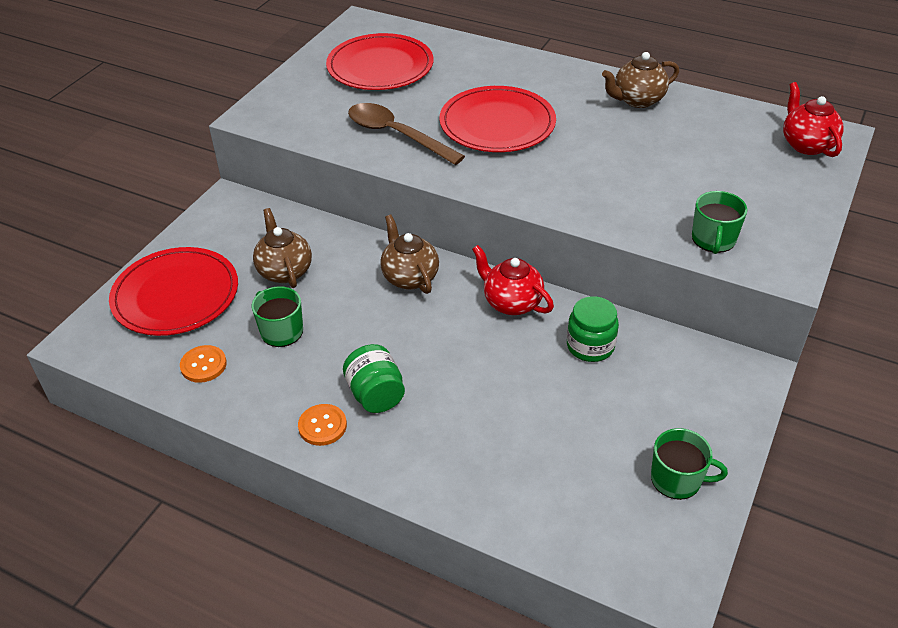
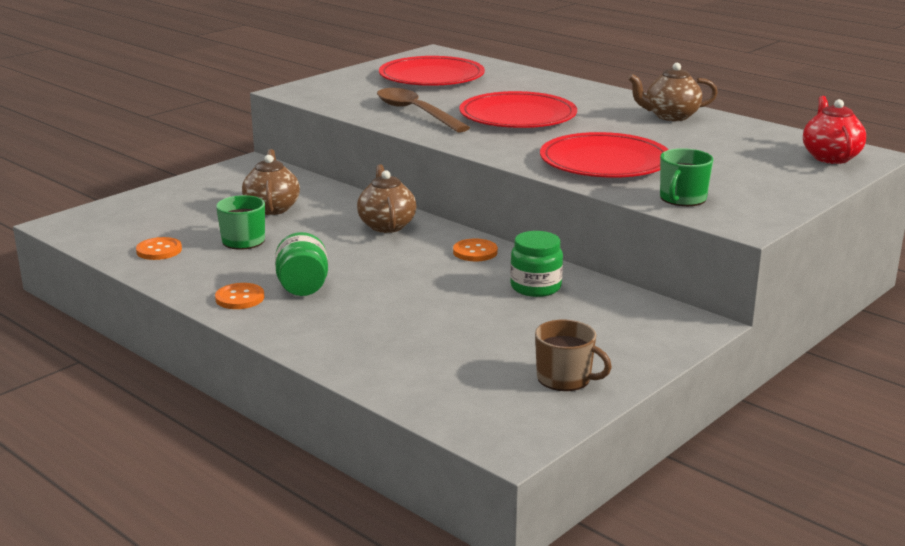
camera: 15 degrees right, 20 degrees down
(176, 295) = (164, 209): red plate -> red plate (605, 161)
(511, 302) = (475, 252): red teapot -> orange button
(677, 479) = (565, 378): green mug -> brown mug

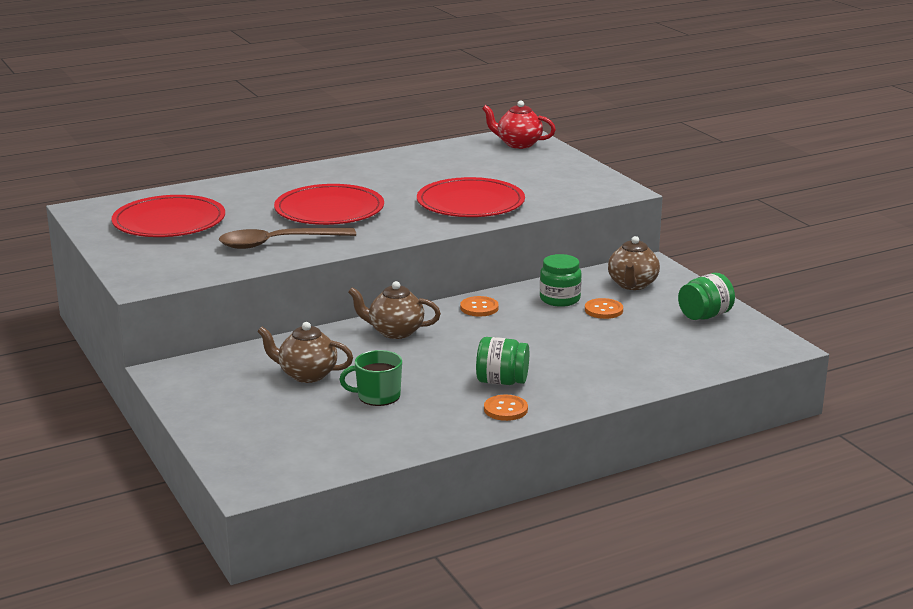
camera: 70 degrees left, 0 degrees up
(159, 250) = (369, 437): orange button -> orange button (603, 310)
(565, 378) = (705, 316): brown mug -> green jar
(670, 116) = (385, 165): brown teapot -> brown teapot (632, 285)
(682, 199) = (565, 196): green mug -> none

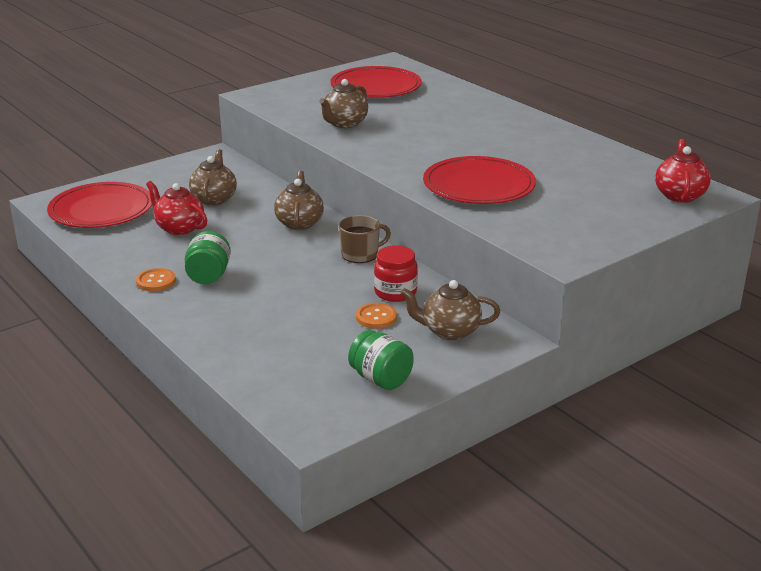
camera: 80 degrees right, 5 degrees up
(277, 243) = (344, 124): brown spoon -> brown teapot
(329, 210) = (428, 133): red plate -> red plate (101, 210)
(377, 396) = (179, 228): green mug -> red teapot
(479, 308) = (360, 254): orange button -> brown mug
(560, 299) = (395, 292): green jar -> red jar

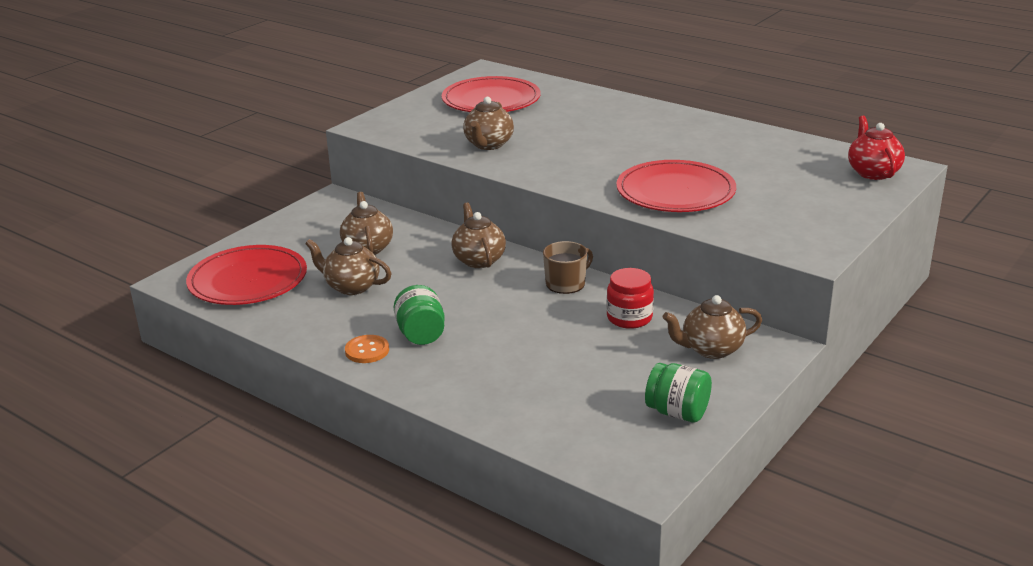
camera: 15 degrees left, 0 degrees up
(179, 228) = (351, 287): red teapot -> brown teapot
(376, 317) = (628, 348): orange button -> none

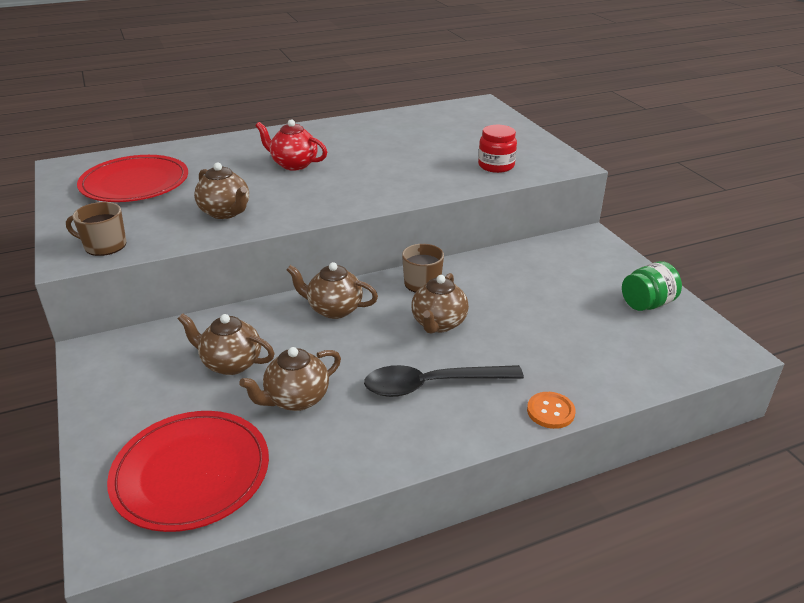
camera: 60 degrees left, 5 degrees up
(367, 350) = (430, 429): orange button -> orange button (550, 411)
(392, 128) = (104, 245): none -> brown mug
(421, 334) = (431, 385): green jar -> black spoon
(629, 318) = (502, 275): red jar -> red jar (496, 166)
(675, 191) = (423, 172): red plate -> none
(711, 349) = (573, 261): brown teapot -> brown teapot (438, 324)
(872, 172) = (476, 112): red teapot -> red teapot (293, 164)

